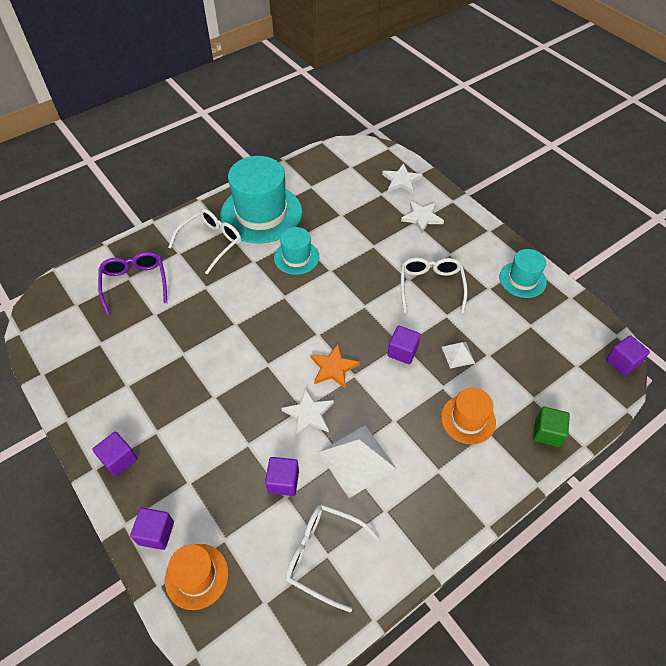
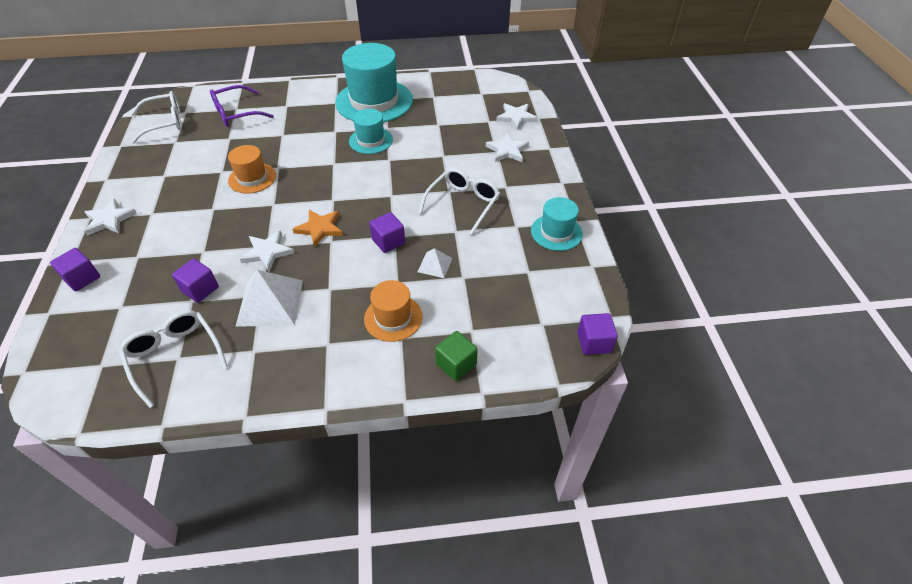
camera: 30 degrees right, 5 degrees down
(119, 459) = (109, 220): purple cube -> white star
(135, 283) = (236, 114): purple glasses -> purple glasses turned 135 degrees counterclockwise
(197, 576) = (77, 321): orange hat -> orange hat (252, 178)
(211, 242) = (316, 107): white glasses -> white glasses (165, 123)

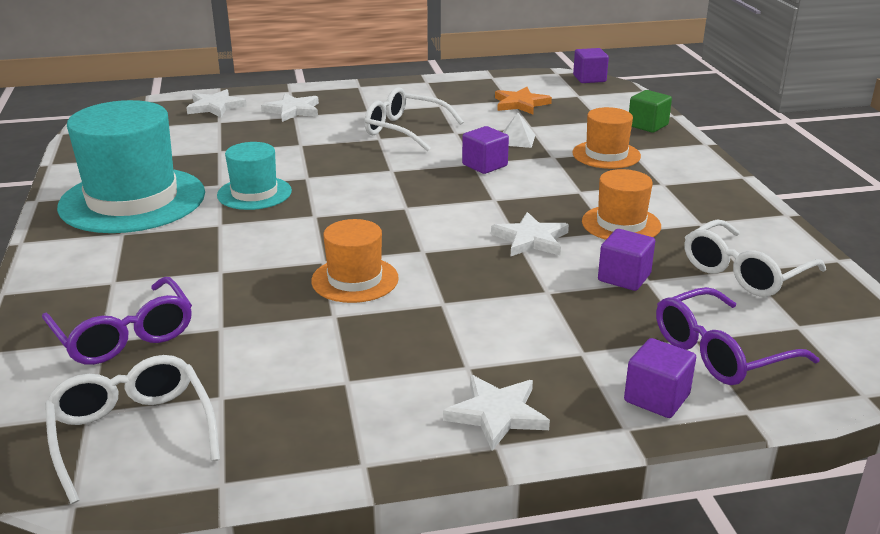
camera: 95 degrees left, 20 degrees down
(100, 316) = (720, 352): none -> purple glasses
(270, 302) = (621, 224): white pyramid -> orange hat
(320, 228) = (471, 209): orange star -> orange star (520, 104)
(556, 232) = (446, 89): turquoise hat -> none

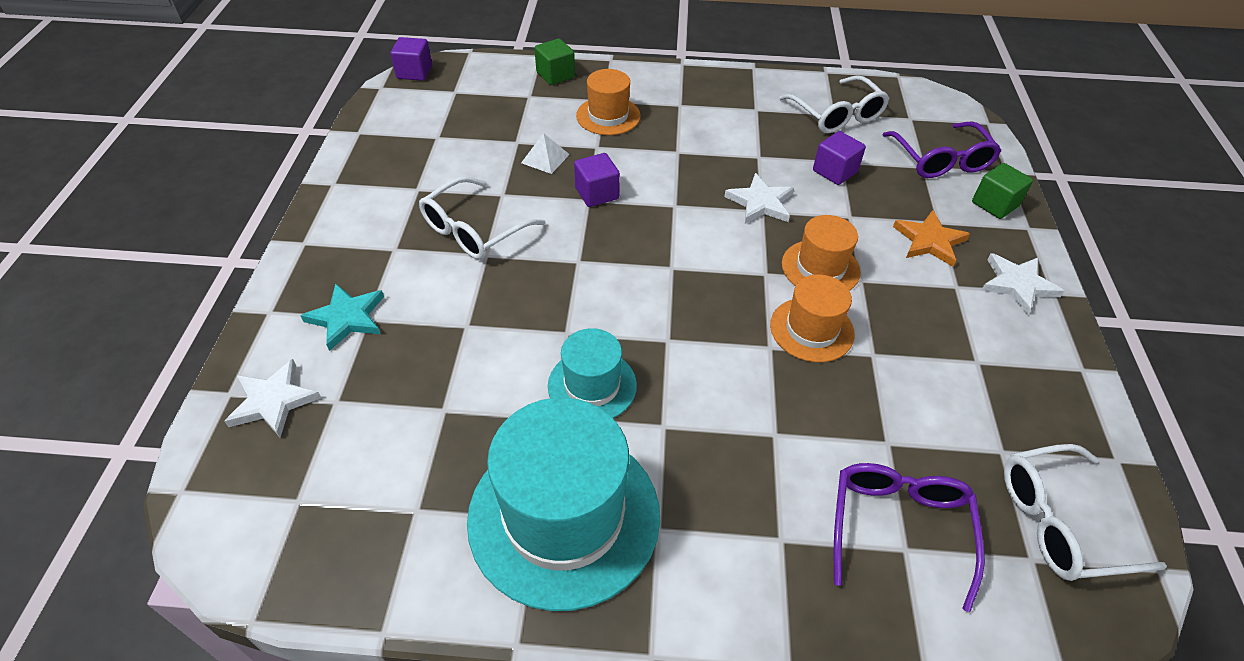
camera: 75 degrees left, 20 degrees up
(124, 336) = (898, 528): purple glasses -> purple glasses turned 60 degrees counterclockwise
(293, 110) = (347, 318): white star -> turquoise star
(520, 104) = (453, 132): orange star -> orange star (929, 241)
(621, 224) = (746, 147): orange hat -> orange hat (820, 268)
(656, 398) = (995, 204): purple cube -> green cube

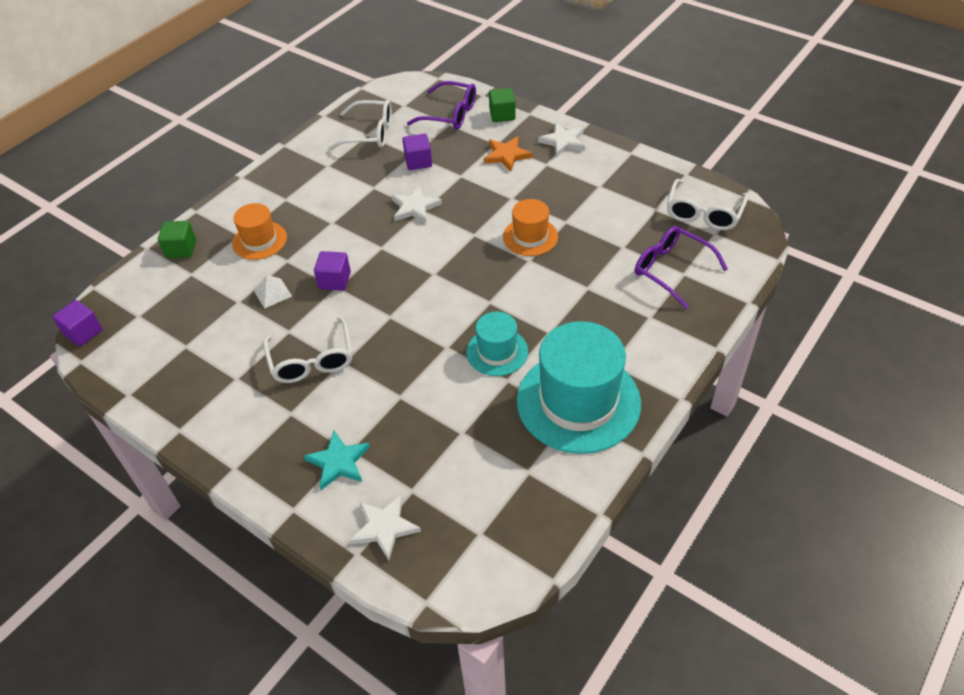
camera: 55 degrees left, 0 degrees up
(820, 268) = (489, 209): orange hat -> none

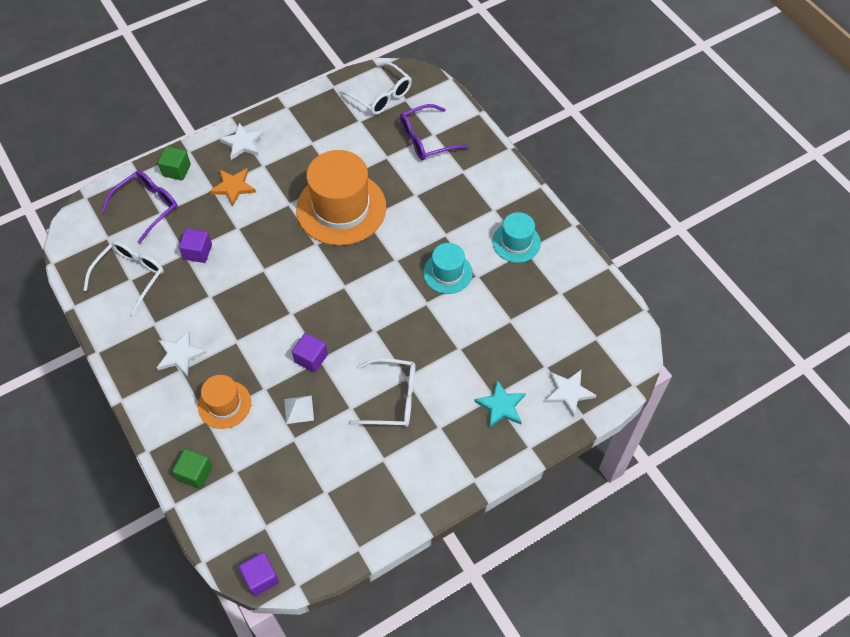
camera: 70 degrees left, 10 degrees up
(415, 207) = (256, 274): white star -> white star (180, 355)
(530, 237) = (341, 208): orange hat -> orange hat, size x1.90
(578, 401) = (516, 242): turquoise hat -> turquoise hat, size x0.53

